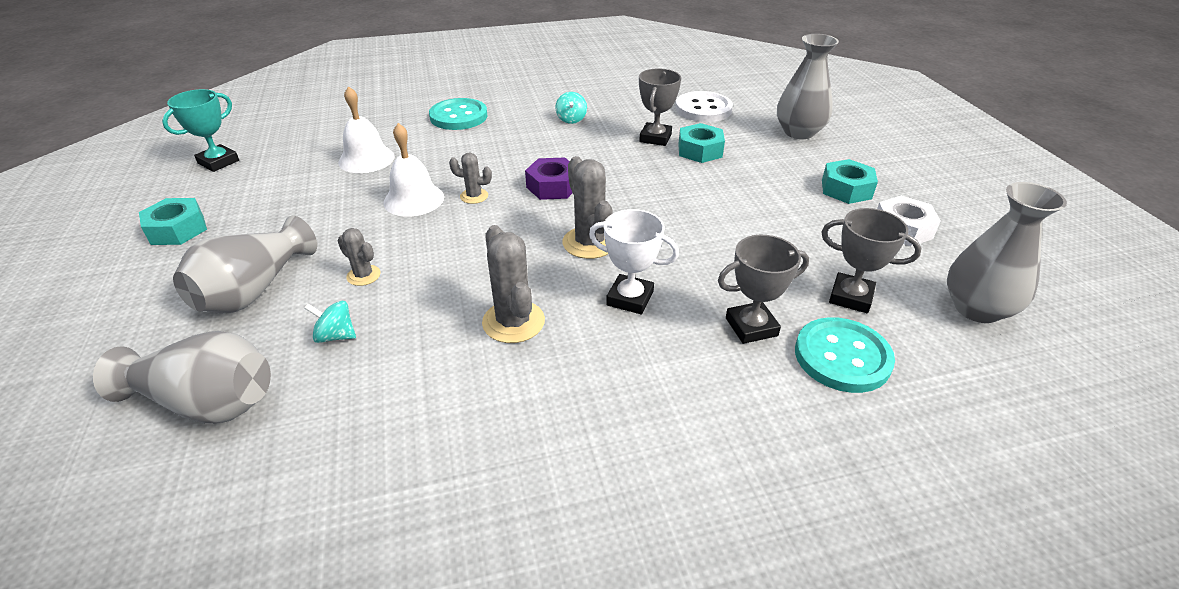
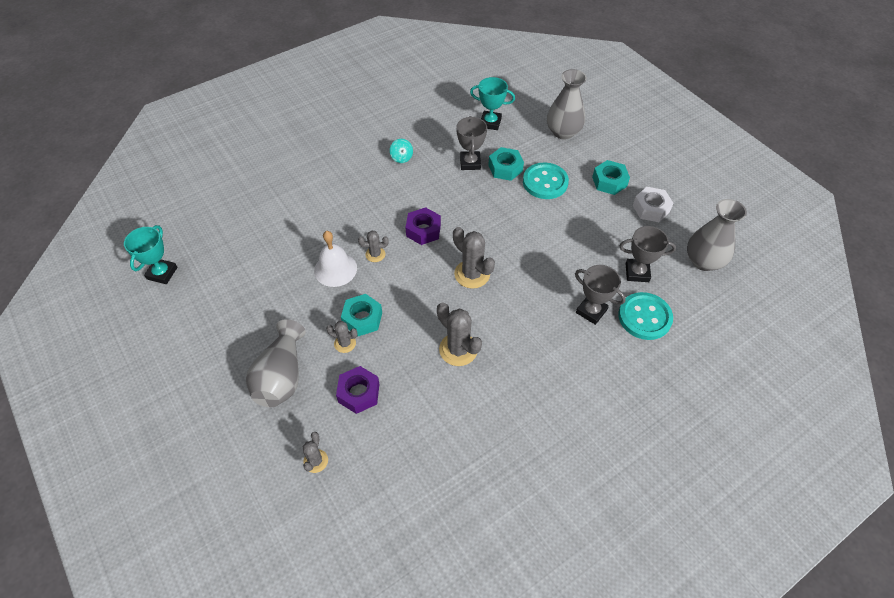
camera: 20 degrees left, 15 degrees up
(177, 229) = (186, 344): turquoise nut -> turquoise nut (362, 319)
(207, 402) = (316, 461): grey vase -> grey cactus
(335, 336) = (359, 393): turquoise spinning top -> purple nut
(366, 159) = (275, 239): white bell -> none
(458, 116) = (315, 176): turquoise button -> turquoise button (545, 182)
(630, 298) = (516, 311): white trophy -> none
(703, 109) = (490, 123): white button -> turquoise trophy
(751, 327) = (591, 311): grey trophy -> grey trophy turned 75 degrees clockwise

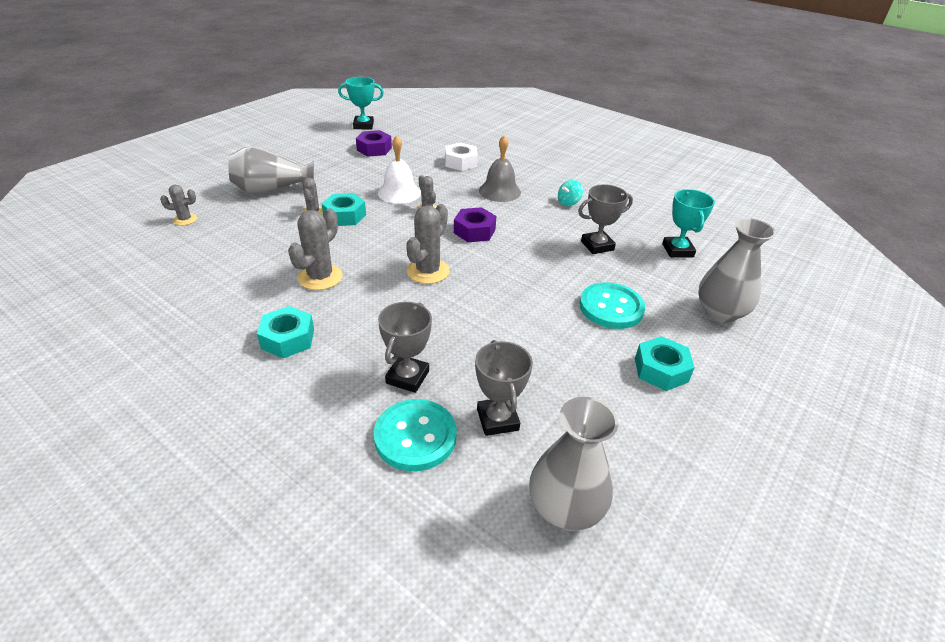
camera: 70 degrees right, 15 degrees down
(359, 393) = (258, 228): purple nut -> purple nut (374, 149)
(364, 196) = (499, 191): none -> grey bell
(505, 168) = (609, 272): turquoise nut -> turquoise nut (288, 339)
(651, 209) = (639, 424): white nut -> white nut (460, 162)

